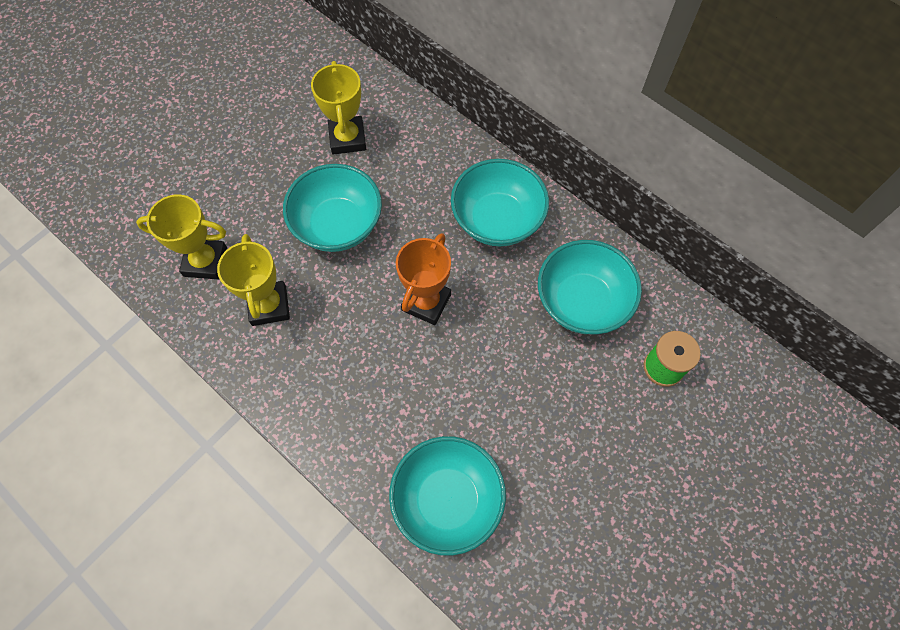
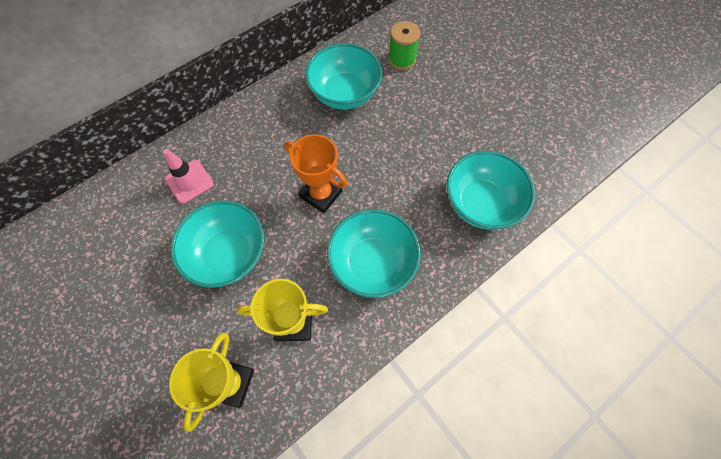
camera: 80 degrees left, 0 degrees up
(347, 138) = (139, 235): yellow trophy -> none
(418, 164) = (189, 181): none -> pink traffic cone
(497, 220) = (262, 133): turquoise bowl -> turquoise bowl (372, 263)

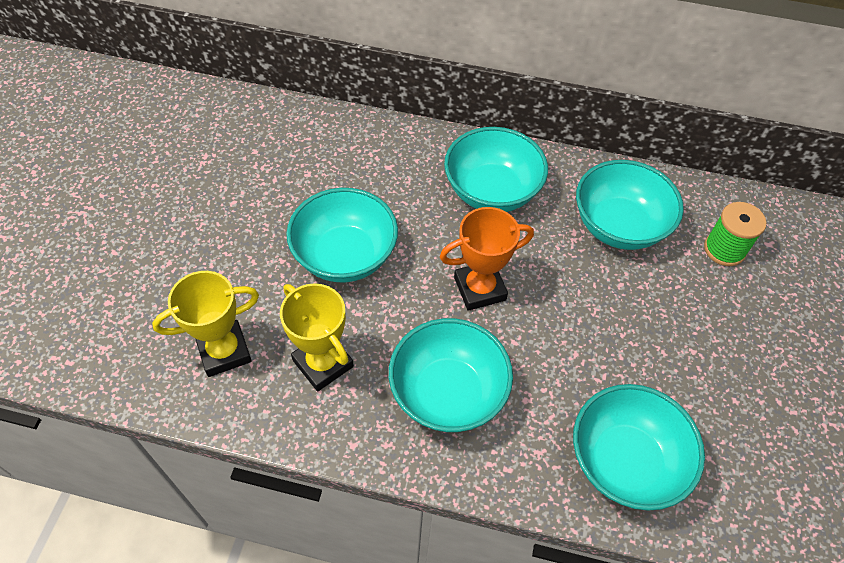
camera: 50 degrees right, 10 degrees down
(189, 181) = (388, 170): pink traffic cone -> none
(262, 137) = (492, 191): none -> turquoise bowl
(321, 194) = (480, 289): orange trophy -> orange trophy turned 75 degrees clockwise

